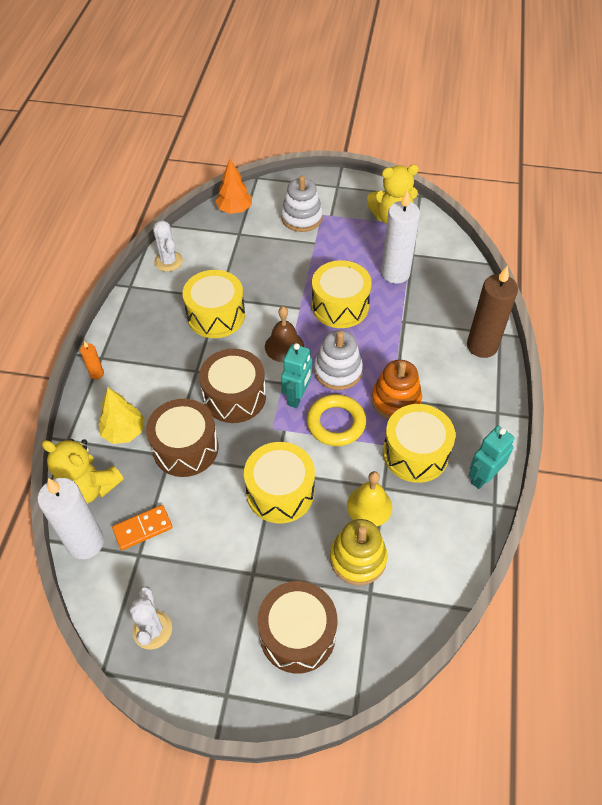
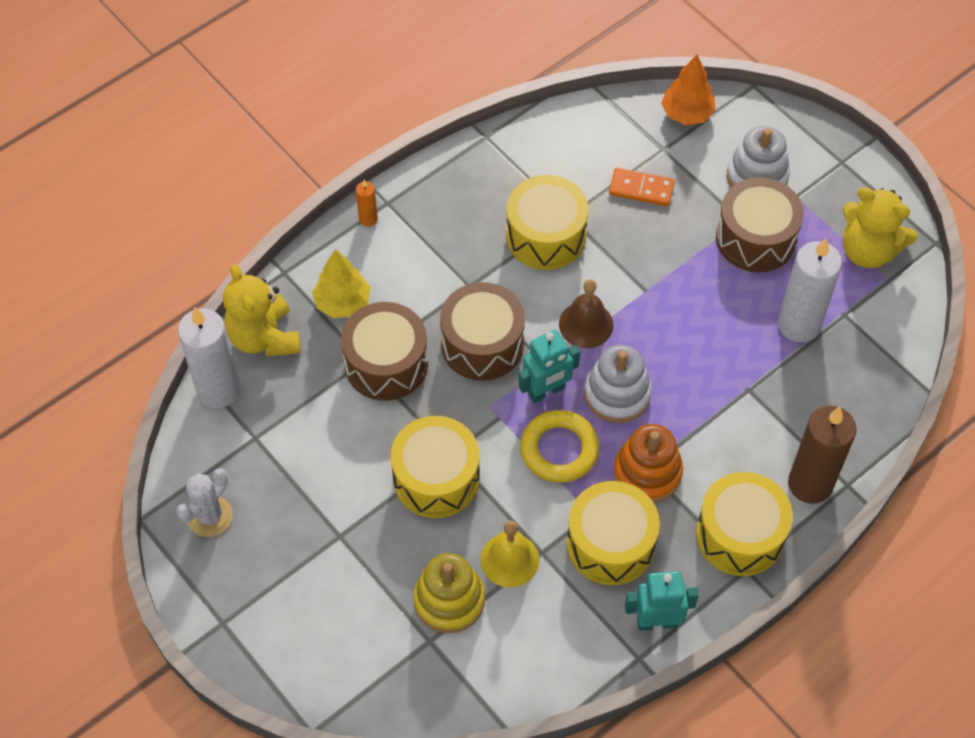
camera: 40 degrees right, 5 degrees up
(143, 528) = (279, 415): orange domino -> orange domino (641, 189)
(168, 261) = (552, 133): white cactus -> none
(297, 634) = (329, 623): brown drum -> brown drum (755, 238)
(340, 306) = (693, 320): yellow drum -> yellow drum (740, 535)

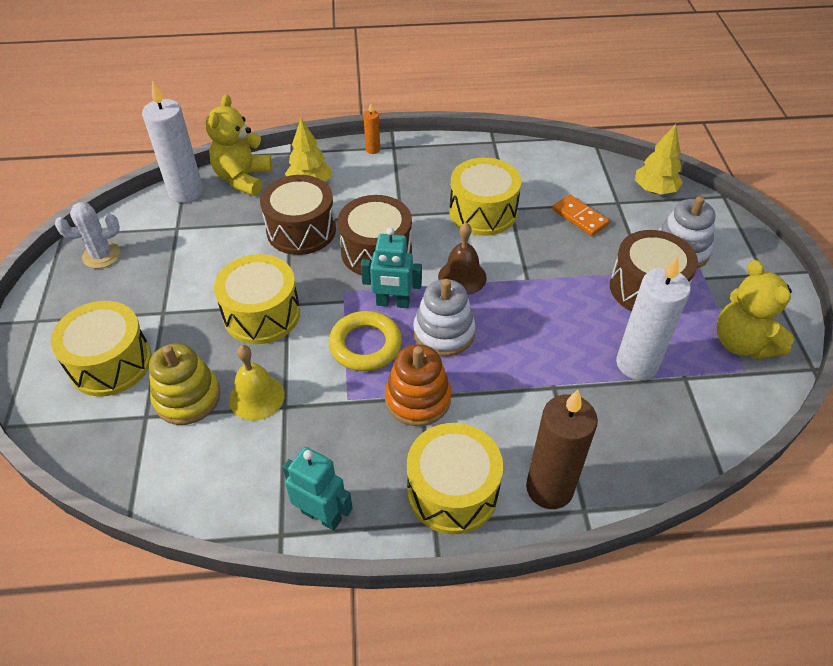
camera: 35 degrees right, 10 degrees down
(610, 544) = (341, 432): yellow drum -> yellow drum (110, 363)
(687, 113) = (655, 190): orange tree -> yellow tree

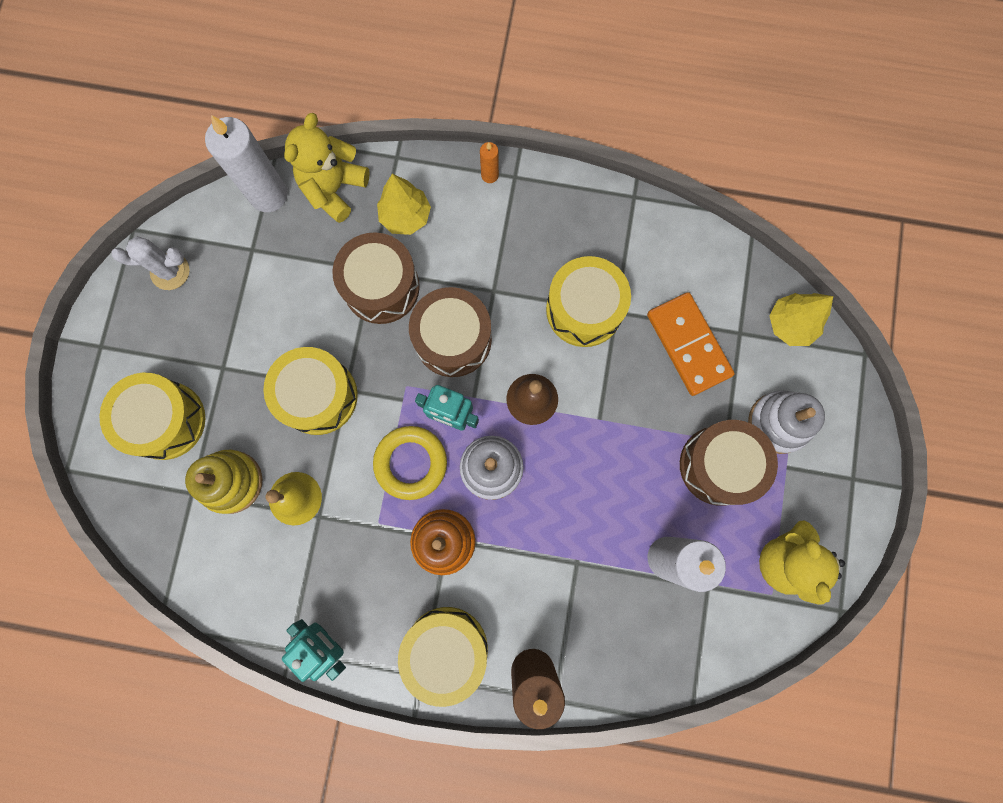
camera: 15 degrees right, 30 degrees up
(579, 217) = (688, 345): orange domino -> orange domino, size x1.58

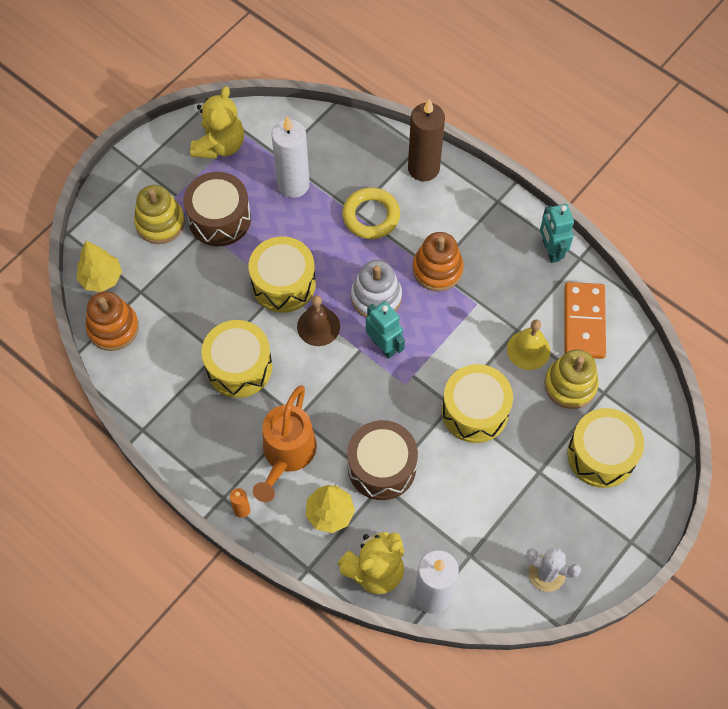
camera: 150 degrees left, 15 degrees down
(411, 463) = (431, 330): yellow ring -> yellow ring (371, 216)
(446, 649) = (473, 207): yellow drum -> yellow drum (283, 283)
(453, 339) = (350, 398): brown drum -> none
(480, 248) = (286, 455): none -> orange watering can
(688, 345) = (183, 303): orange domino -> orange domino (584, 322)
(737, 279) = (113, 328): none -> orange stacking toy
(778, 423) = (160, 223): white stacking toy -> yellow stacking toy

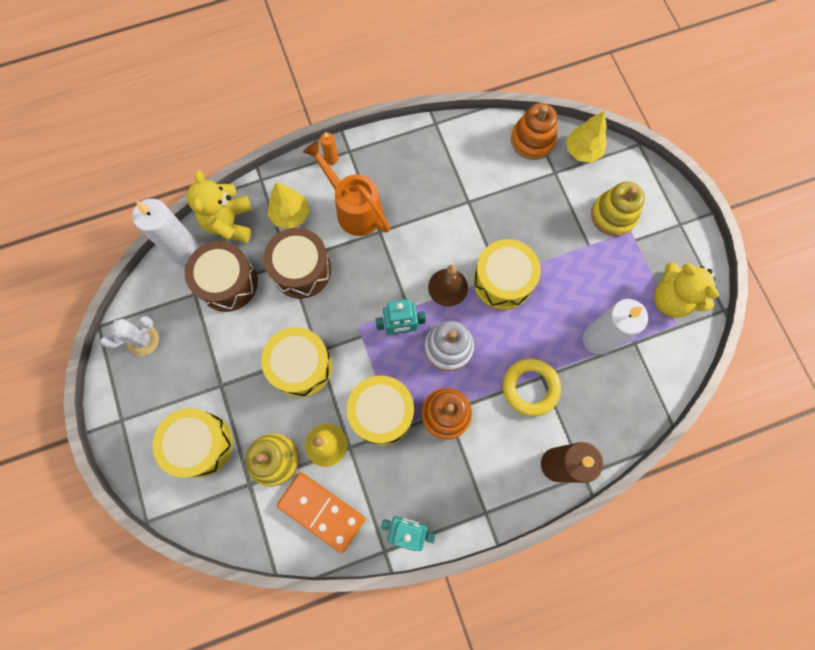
camera: 120 degrees right, 10 degrees up
(219, 219) = (593, 262): brown drum -> brown drum (227, 282)
(239, 367) = (447, 211): yellow drum -> yellow drum (382, 413)

